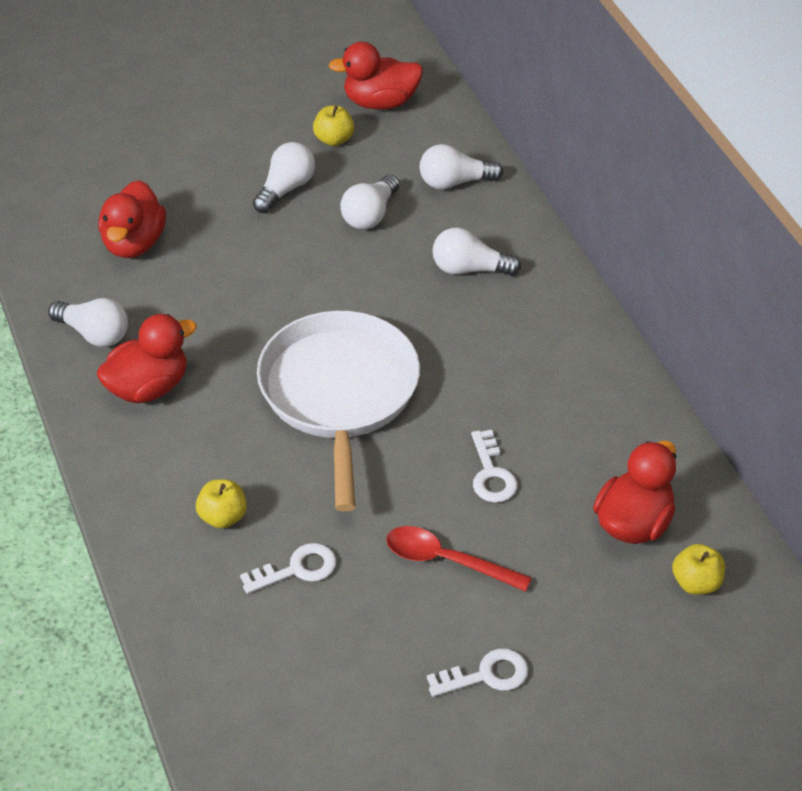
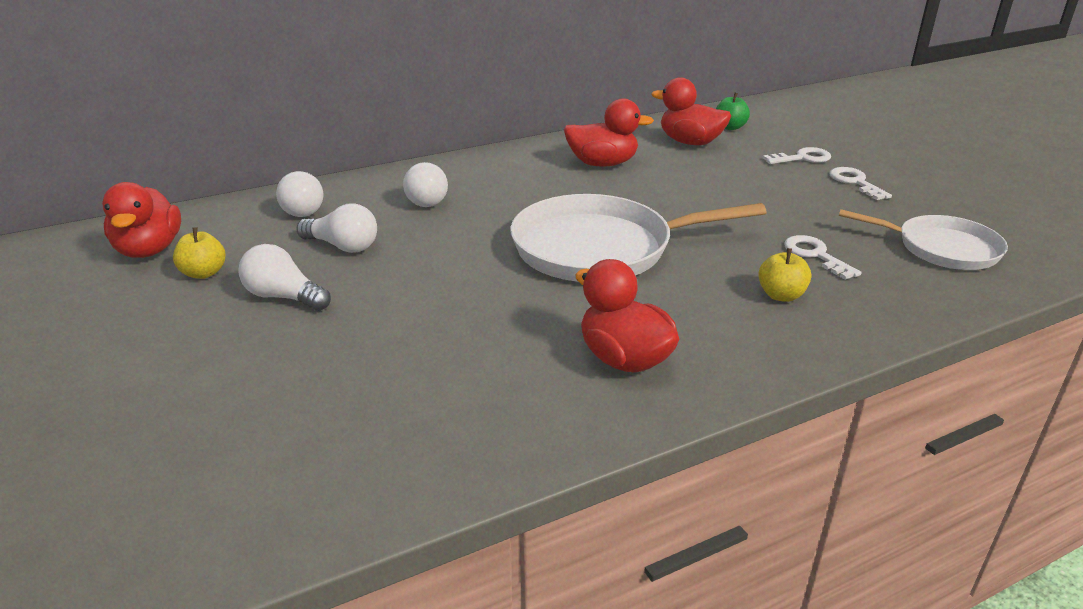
camera: 95 degrees left, 15 degrees down
(94, 334) = (541, 414): white light bulb -> none
(134, 243) = (364, 401): red duck -> red duck (602, 164)
(293, 697) = (942, 248): none -> white pan
(446, 560) = (763, 198): red spoon -> none
(491, 474) = (668, 185): white key -> white key (802, 158)
(696, 583) = (730, 127): yellow apple -> green apple

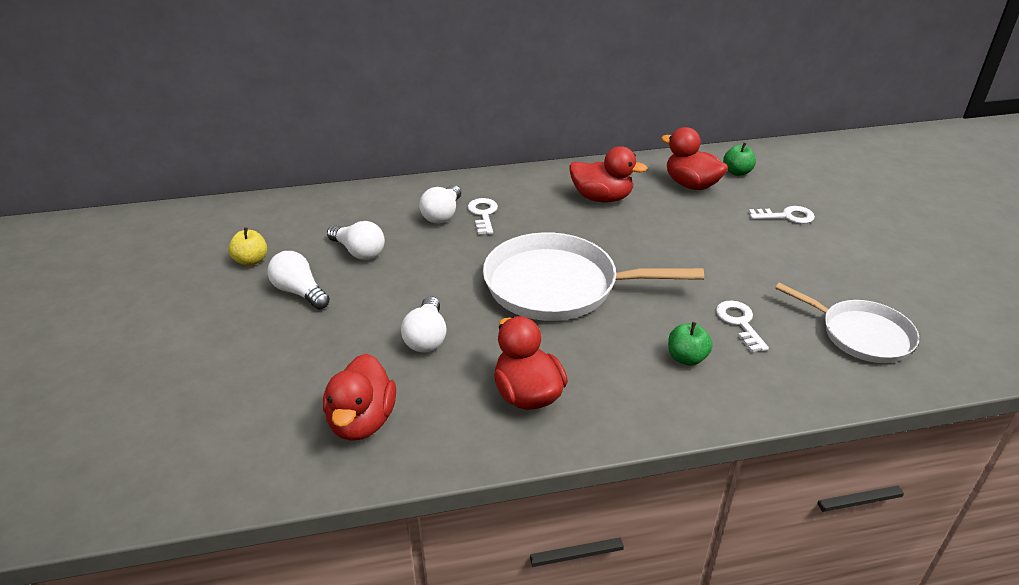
camera: 15 degrees right, 5 degrees up
(149, 250) = (220, 233): red duck -> red duck (362, 421)
(303, 208) = (343, 210): white light bulb -> white light bulb (426, 337)
(781, 295) = (686, 358): yellow apple -> green apple
(855, 182) = (821, 250): white key -> white key (483, 214)

